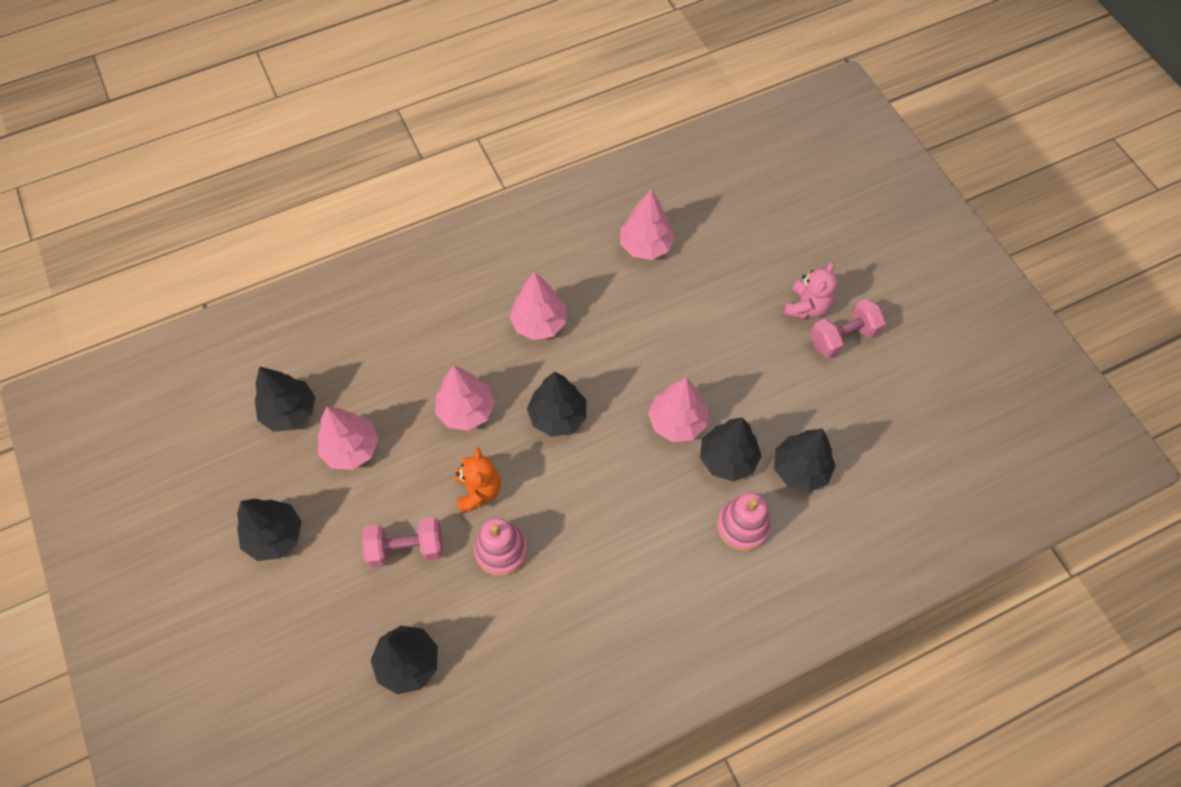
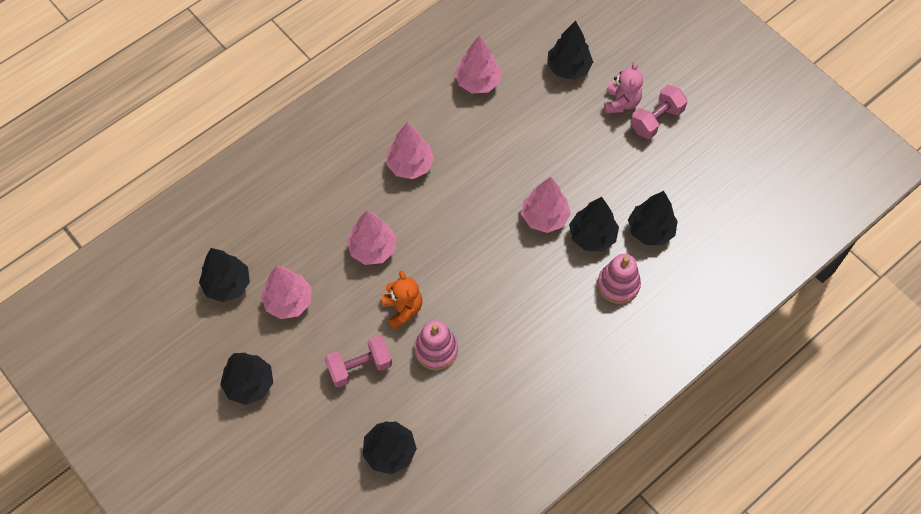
camera: 15 degrees left, 0 degrees up
(558, 416) = (448, 235): black tree -> black tree (568, 68)

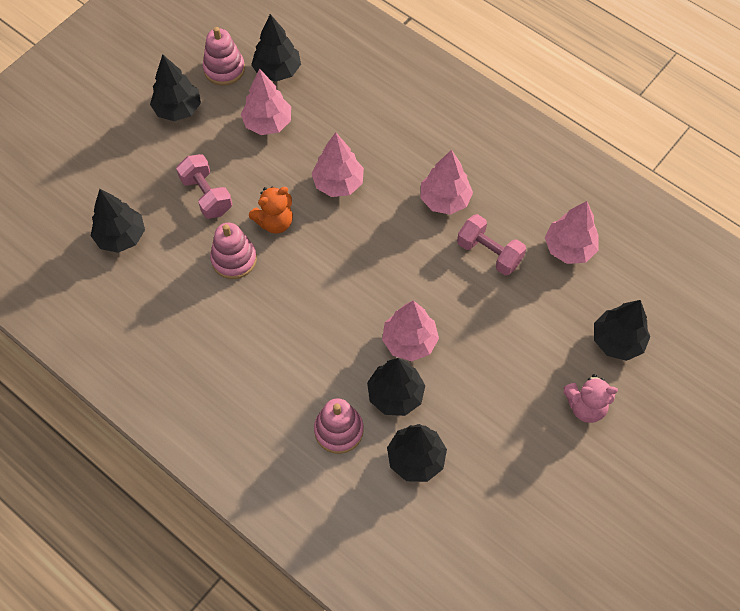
camera: 80 degrees right, 0 degrees up
(210, 334) = (224, 69): none -> pink stacking toy
(656, 120) = (571, 450): pink dumbbell -> pink dumbbell (489, 253)

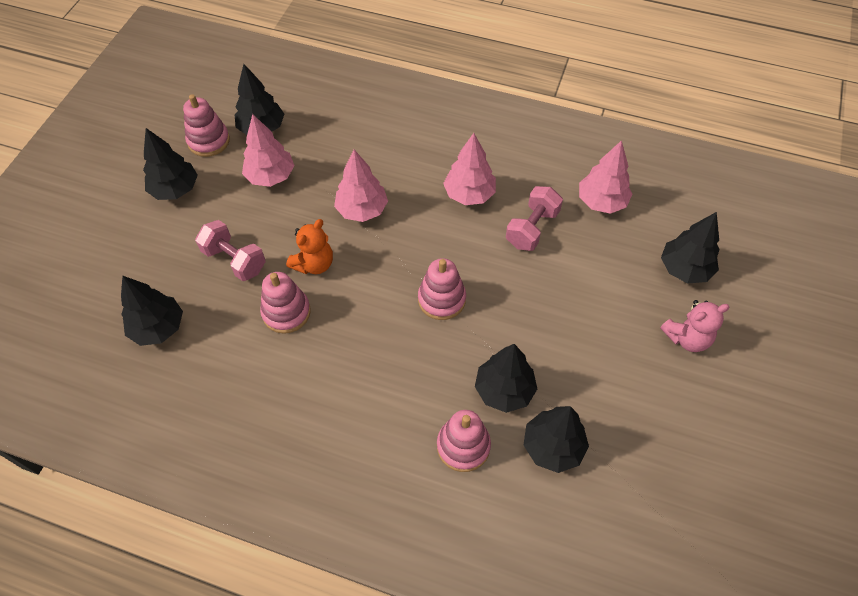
camera: 20 degrees left, 5 degrees down
(375, 293) = (441, 299): none -> pink stacking toy
(409, 341) = (494, 333): pink tree -> none
(489, 253) = (532, 228): pink dumbbell -> pink dumbbell turned 75 degrees counterclockwise

